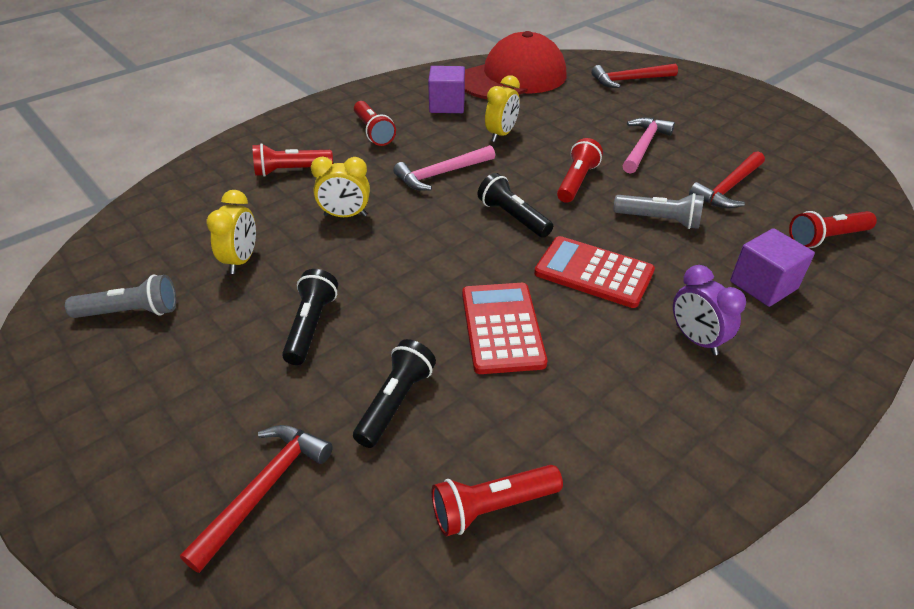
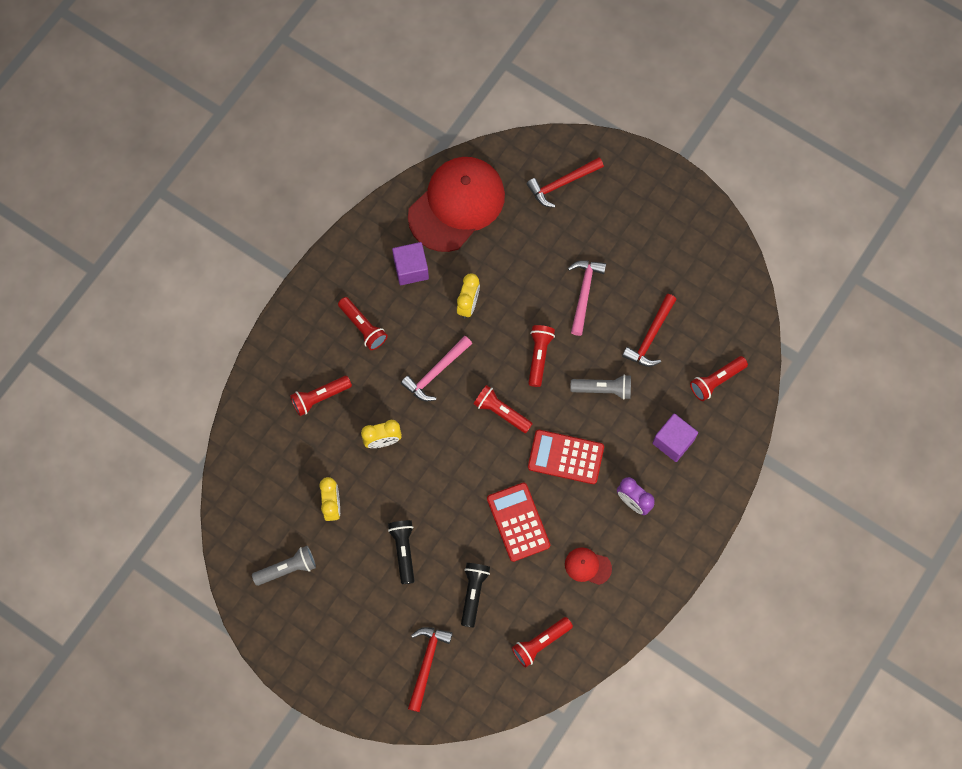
camera: 15 degrees left, 30 degrees up
(513, 217) = (501, 412): black flashlight -> red flashlight
(607, 407) = (587, 566): none -> red cap

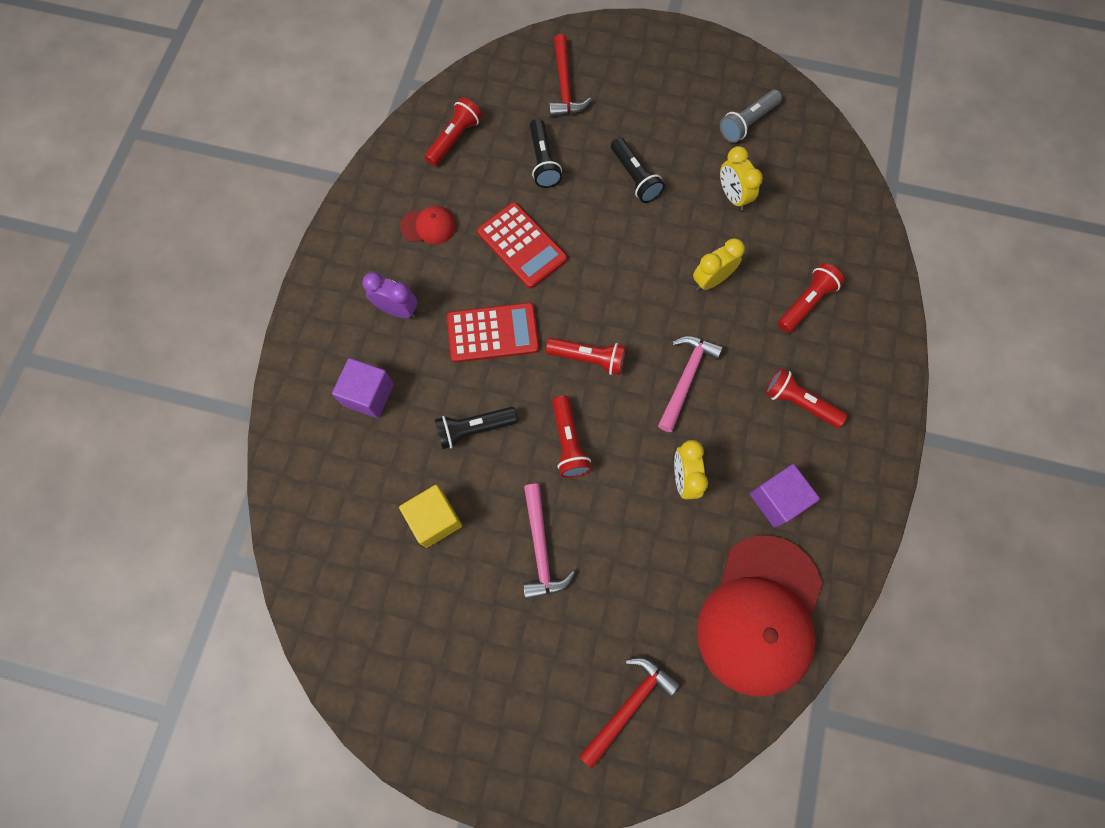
camera: 160 degrees right, 0 degrees up
(603, 389) = (474, 429): grey flashlight -> black flashlight
(650, 336) = (434, 519): red hammer -> yellow cube
(716, 381) = (333, 490): red flashlight -> none

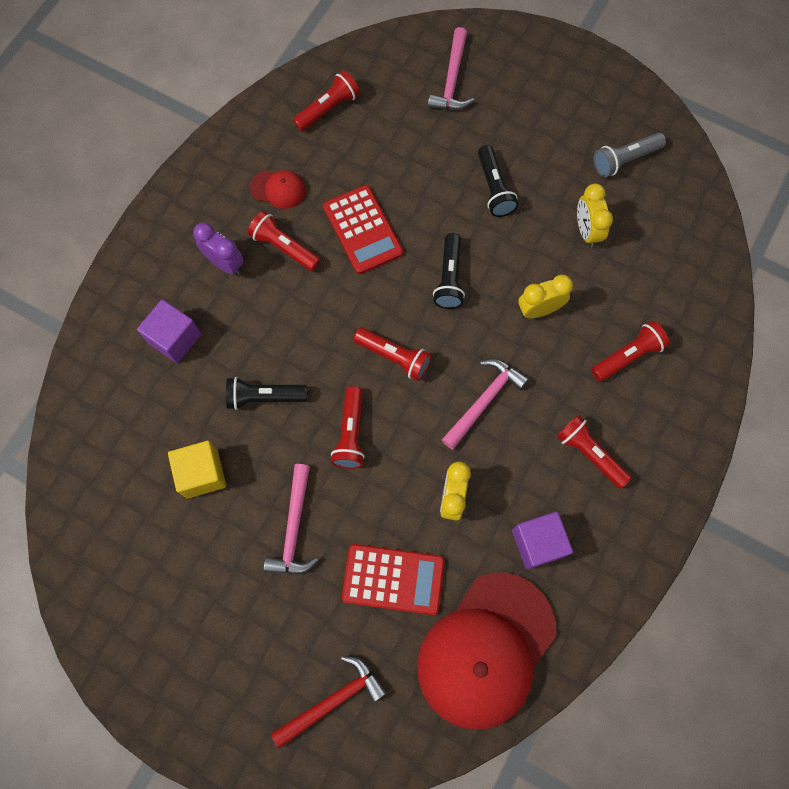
camera: 15 degrees right, 0 degrees up
(450, 280) = (284, 247): none -> red flashlight
(493, 333) = (309, 308): red calculator -> red calculator (393, 579)
(543, 161) = (408, 151): black flashlight -> black flashlight (449, 278)
(564, 86) = (452, 80): red hammer -> pink hammer

